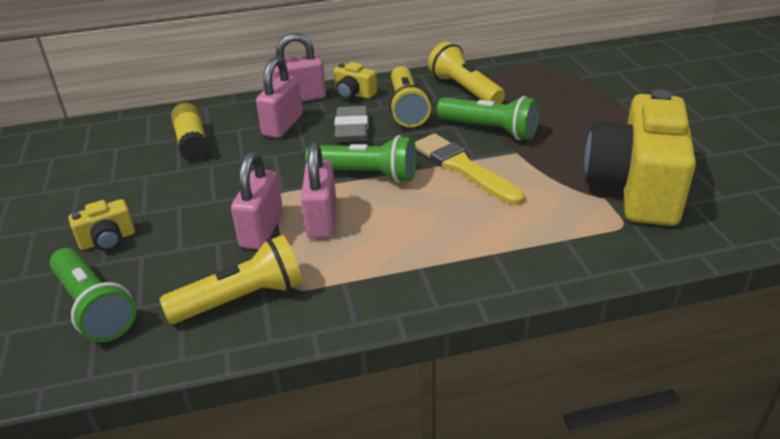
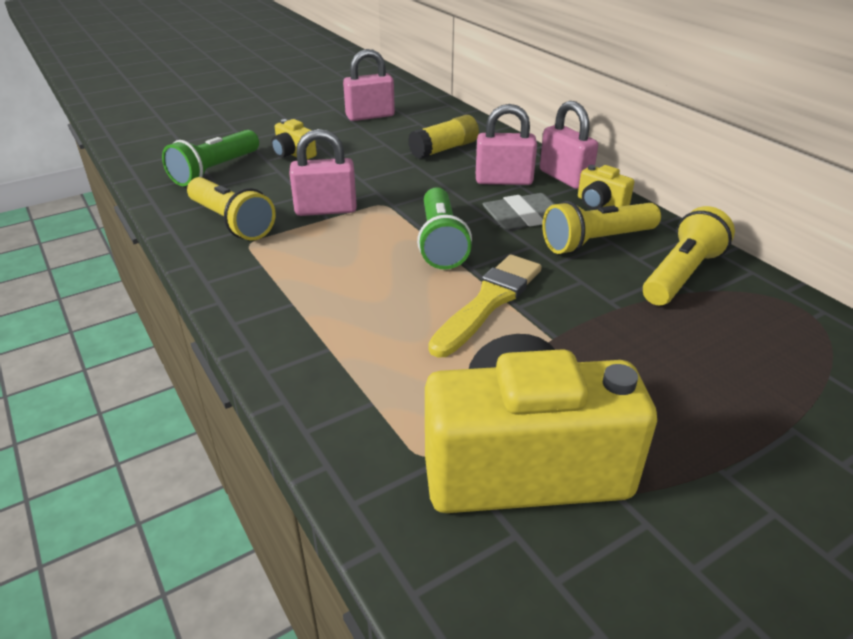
camera: 70 degrees right, 0 degrees up
(321, 220) = (351, 234): pink padlock -> pink padlock (370, 116)
(354, 94) = (600, 204): yellow camera -> yellow camera turned 60 degrees counterclockwise
(490, 130) = (592, 309): green flashlight -> none

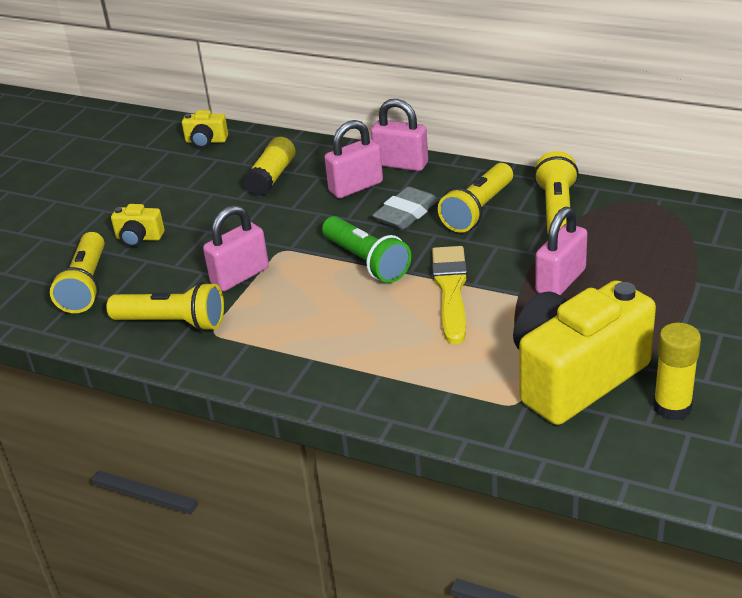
camera: 30 degrees left, 0 degrees up
(215, 171) = (86, 285): green flashlight -> yellow flashlight
(370, 116) = (160, 169): pink padlock -> pink padlock (560, 281)
(600, 204) = (450, 177): yellow camera -> yellow camera (206, 141)
(610, 579) = (672, 407): none -> yellow glue stick

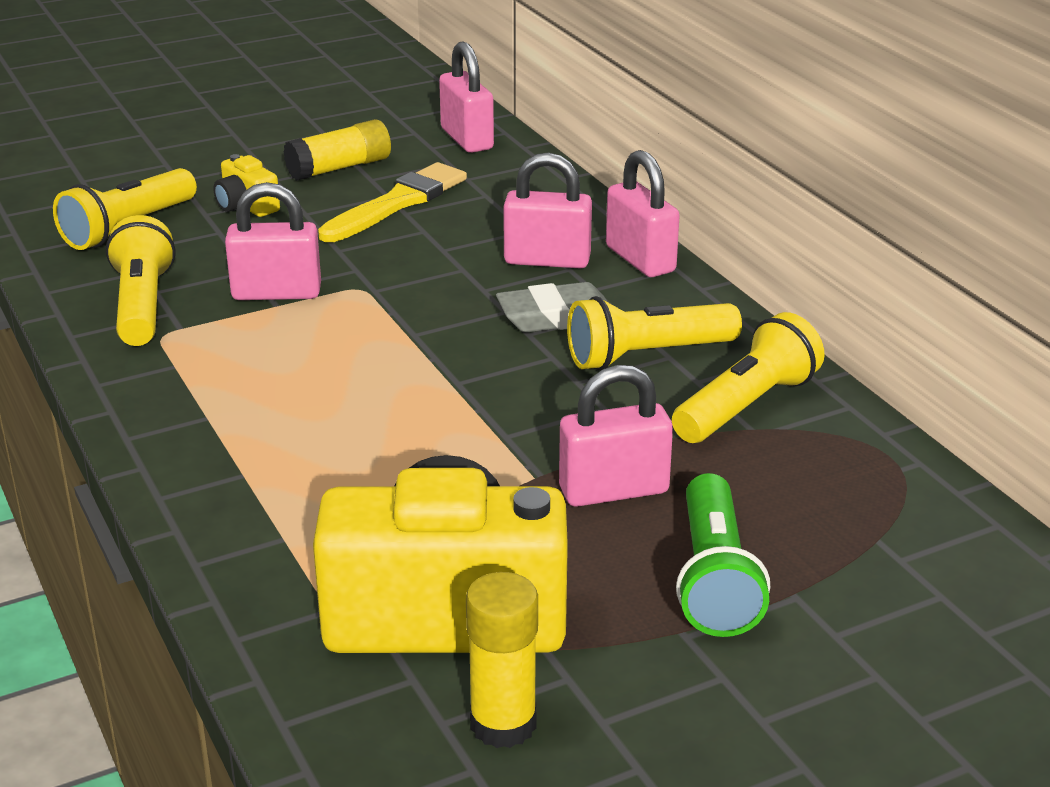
camera: 35 degrees right, 5 degrees down
(173, 322) = (142, 305): yellow flashlight -> yellow flashlight turned 150 degrees counterclockwise
(206, 141) = (466, 139): yellow camera -> pink padlock
(272, 177) = (473, 207): yellow glue stick -> yellow glue stick (339, 168)
(367, 262) = (427, 347): green flashlight -> green flashlight (715, 579)
(451, 290) = (467, 428): yellow brush -> yellow brush (397, 203)

